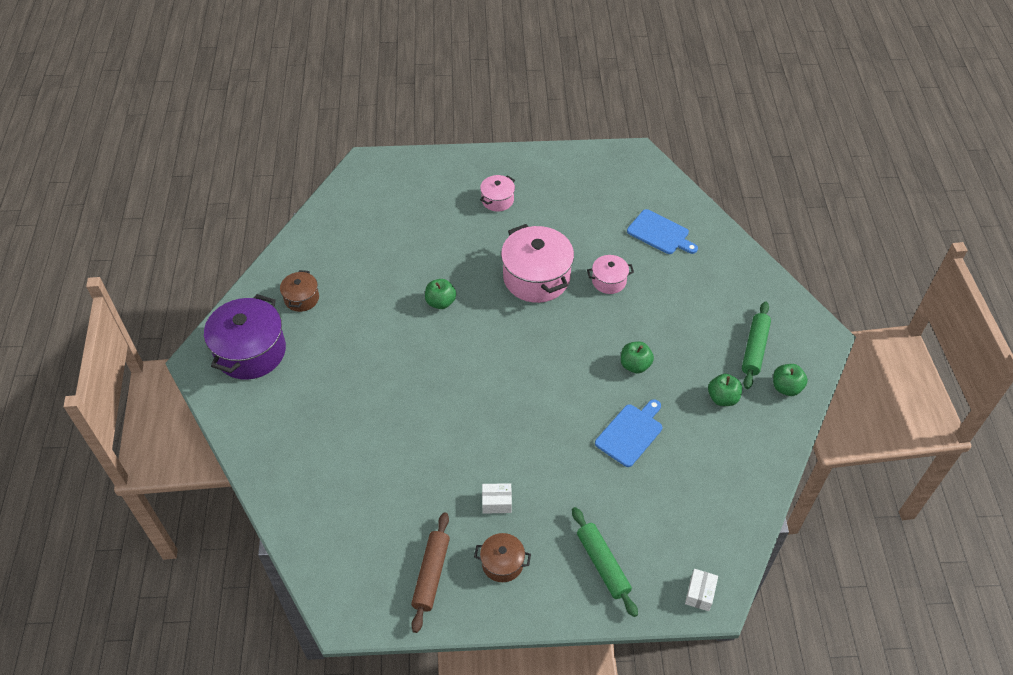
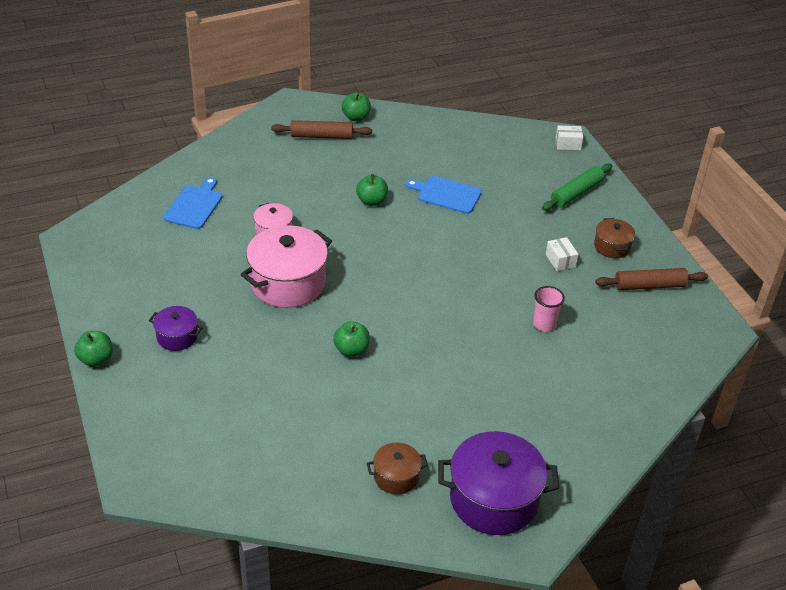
camera: 110 degrees left, 10 degrees down
(414, 454) = (544, 324): none -> pink cup
(497, 200) = (177, 337): pink pot -> purple pot
(722, 398) = (383, 149): green apple -> green apple (96, 359)
(754, 349) = (322, 136): green rolling pin -> brown rolling pin

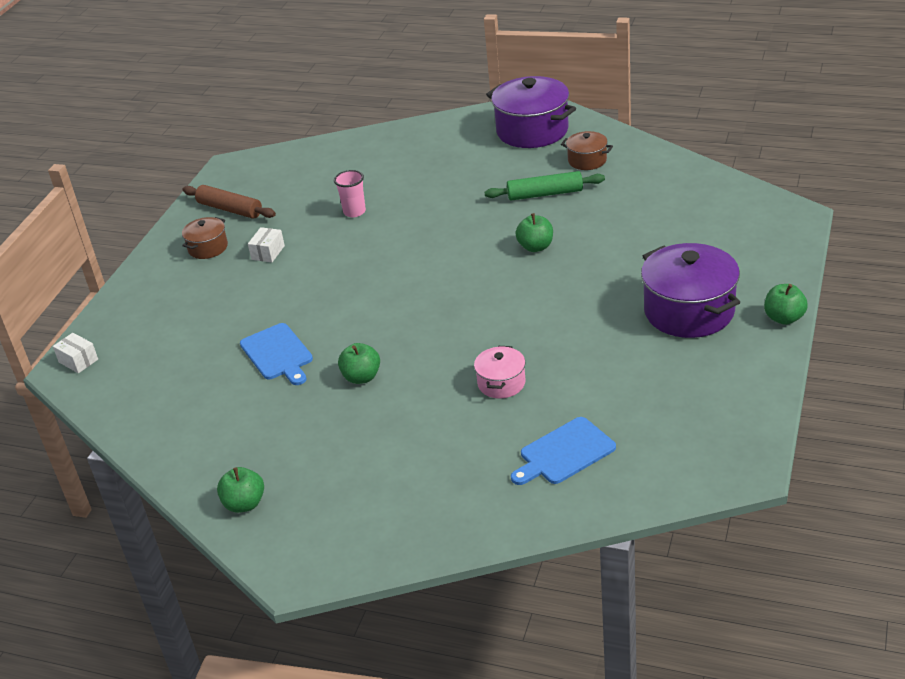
camera: 135 degrees left, 5 degrees down
(177, 337) = (689, 311): purple pot -> purple pot, size x1.95
(288, 283) = (537, 323): pink pot -> none
(322, 136) = (318, 492): brown rolling pin -> none
(576, 193) = (157, 306): green rolling pin -> green rolling pin (545, 194)

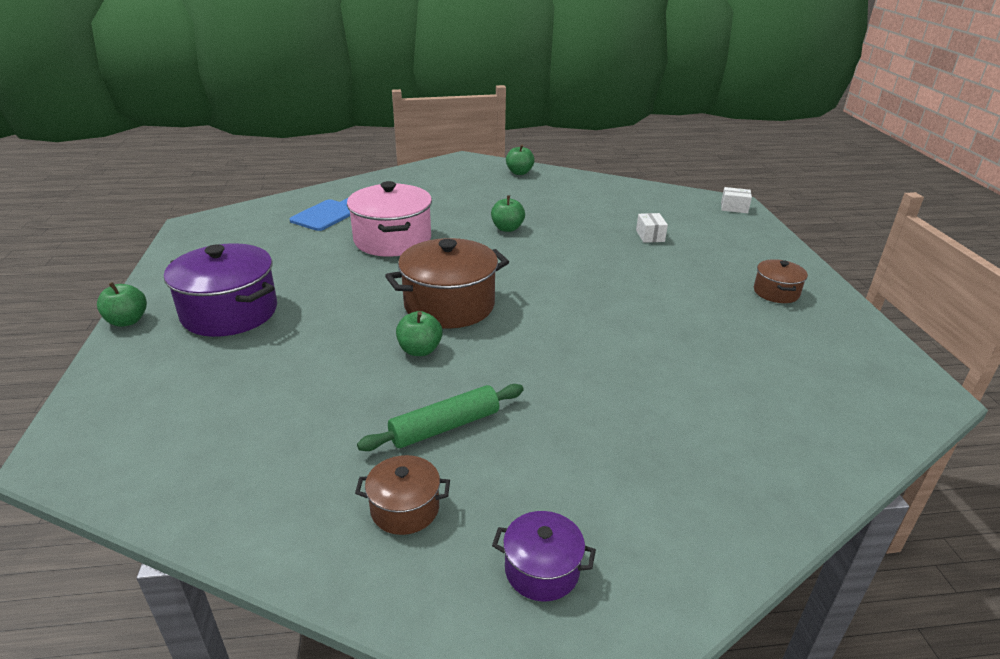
camera: 150 degrees right, 5 degrees down
(230, 209) = (823, 334): brown rolling pin -> none
(268, 252) = (708, 298): white box -> white box (650, 236)
(277, 354) = (590, 231): blue cutting board -> none
(354, 212) = (675, 356): pink cup -> none
(489, 284) = (449, 305): none -> brown pot
(501, 383) = (392, 240): pink pot -> pink pot, size x1.95
(532, 131) = (542, 570): purple pot -> purple pot, size x0.51

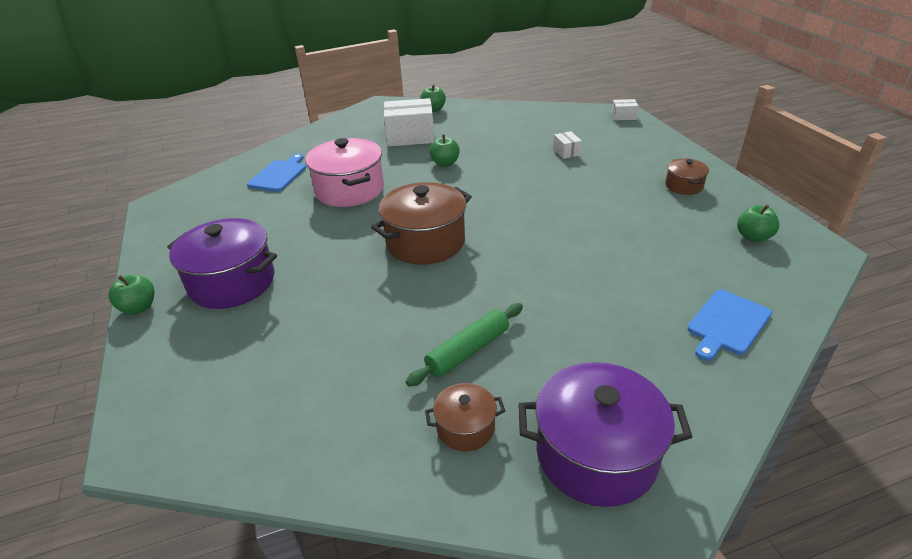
camera: 10 degrees left, 5 degrees up
(420, 350) = (418, 287): green apple -> green apple (753, 237)
(481, 196) = (410, 136): none -> white box
(542, 570) = (596, 454): purple pot -> purple pot, size x1.95
(766, 454) = (727, 324): none -> blue cutting board

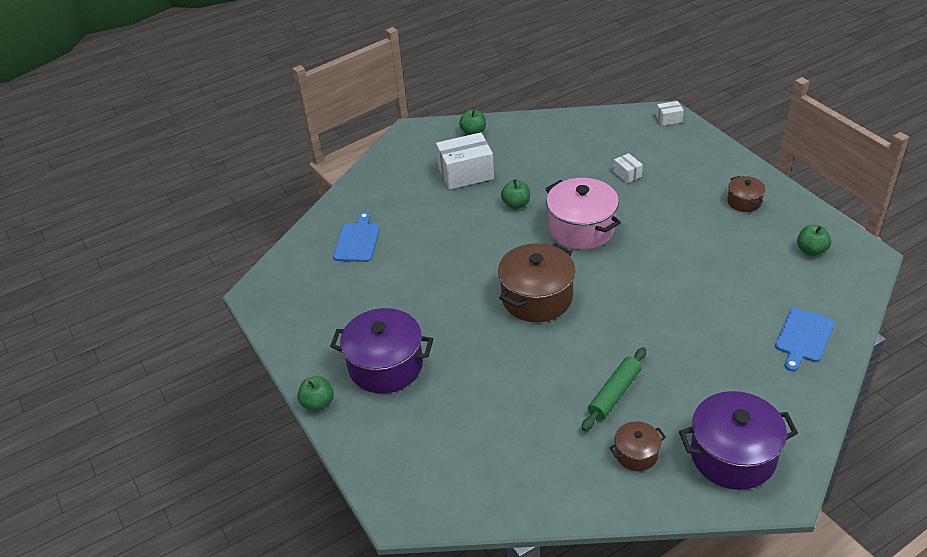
camera: 10 degrees left, 5 degrees up
(349, 190) = (438, 249): pink pot -> pink pot (581, 228)

